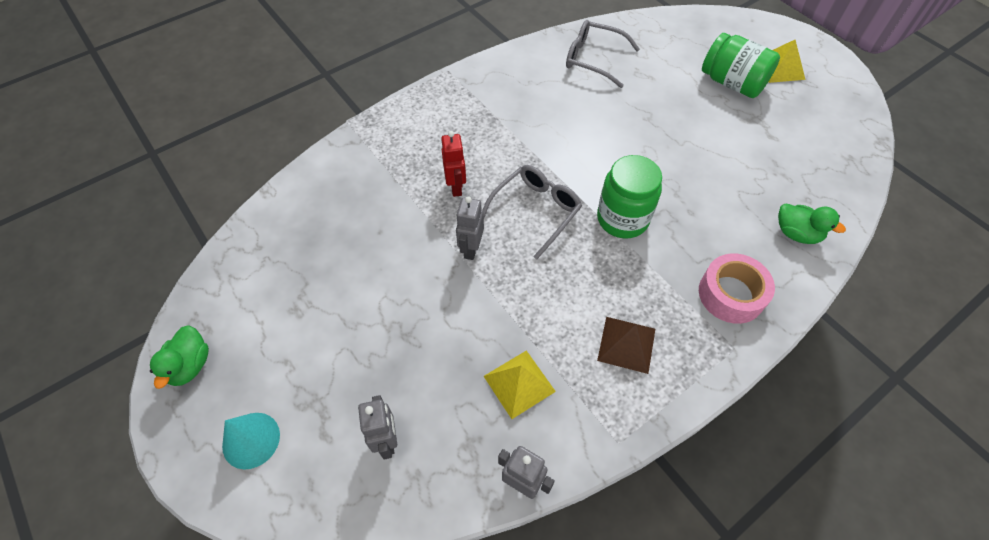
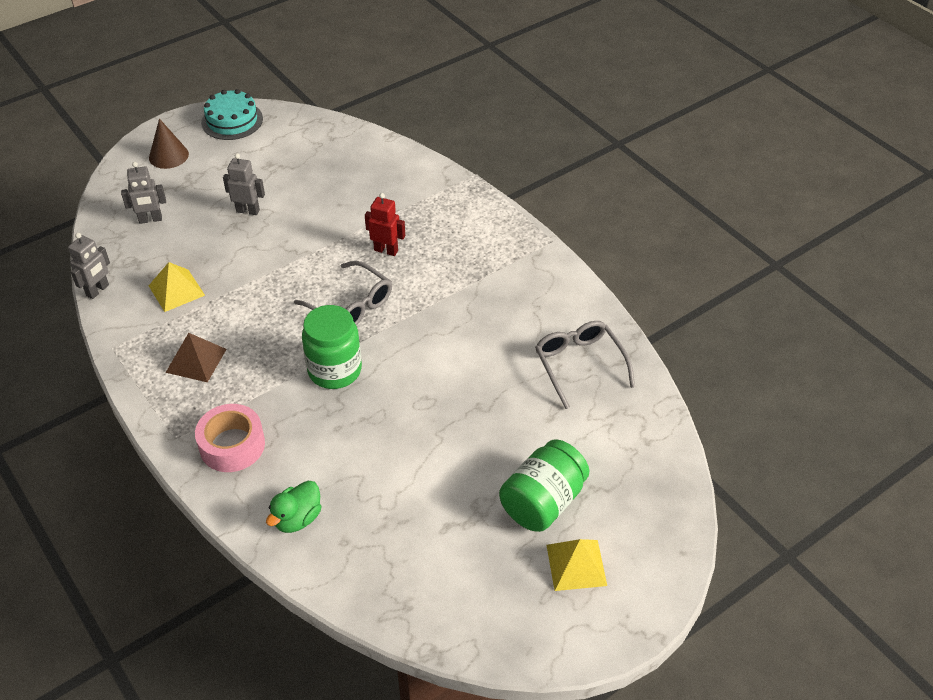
camera: 90 degrees right, 10 degrees down
(190, 365) = (232, 120): green duck -> turquoise cake
(251, 440) = (168, 156): turquoise cone -> brown cone
(456, 187) = (386, 250): red robot -> red robot turned 150 degrees counterclockwise
(471, 249) = (313, 261): grey robot -> grey robot (248, 211)
(594, 59) = (580, 365): grey glasses -> grey glasses turned 45 degrees counterclockwise

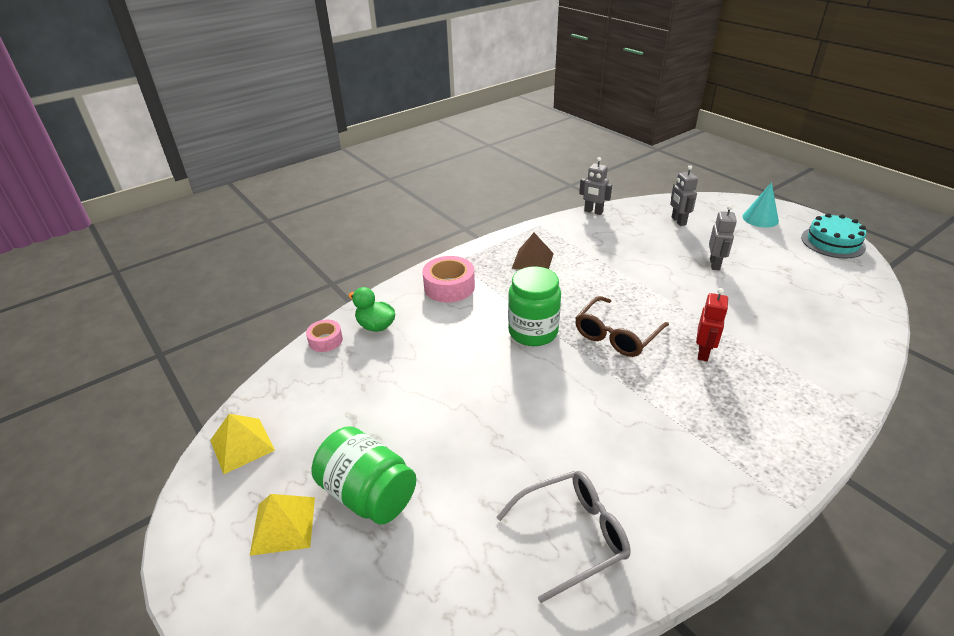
camera: 90 degrees right, 10 degrees down
(168, 156) = (760, 218): brown cone -> turquoise cone
(176, 290) = (604, 242): yellow pyramid -> yellow pyramid (242, 445)
(316, 570) = (325, 340): none -> pink tape
(350, 305) = (617, 335): grey glasses -> brown glasses

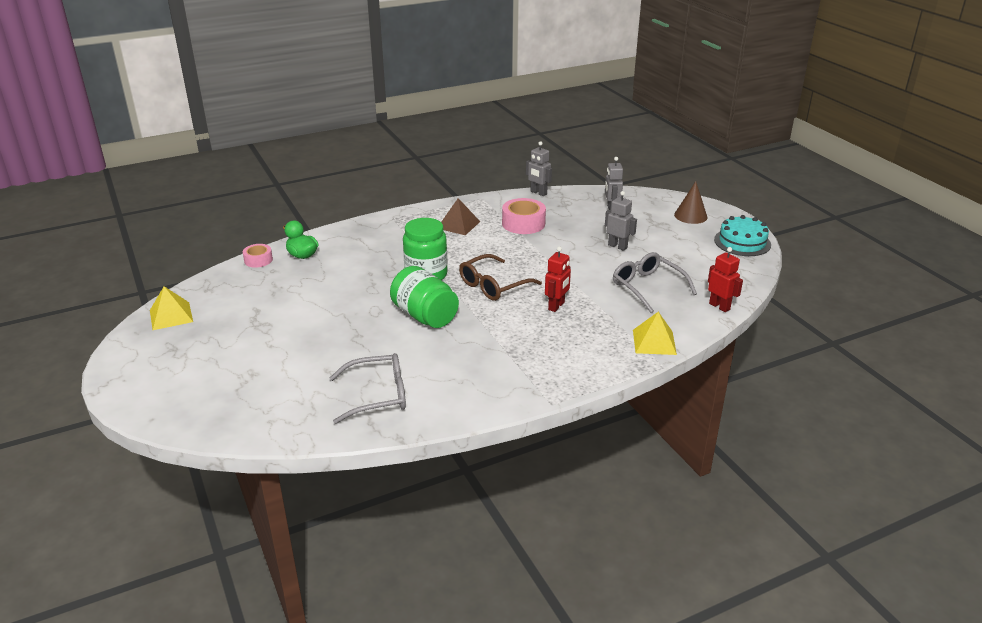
camera: 10 degrees right, 5 degrees down
(283, 525) = (183, 362): yellow pyramid -> yellow pyramid (654, 342)
(368, 494) = (248, 354): green jar -> green jar (425, 316)
(449, 287) = (376, 235): pink tape -> pink tape (523, 223)
(715, 264) = (617, 246): grey robot -> grey robot turned 75 degrees counterclockwise
(760, 218) = (690, 216): turquoise cone -> brown cone
(782, 312) = (648, 287): none -> grey glasses
(873, 325) = (719, 306): none -> red robot

